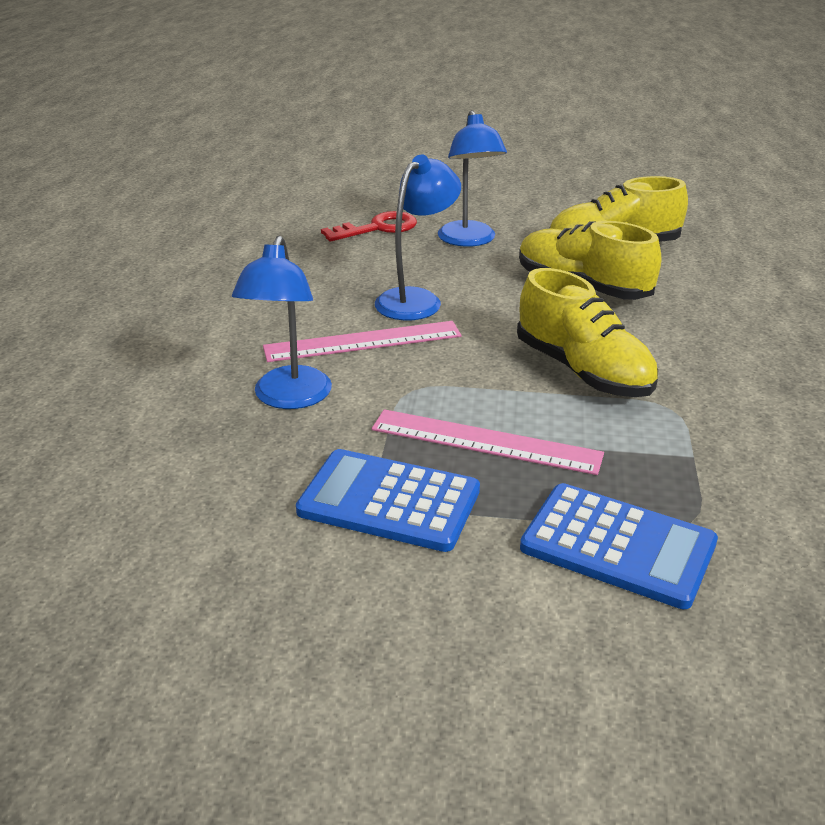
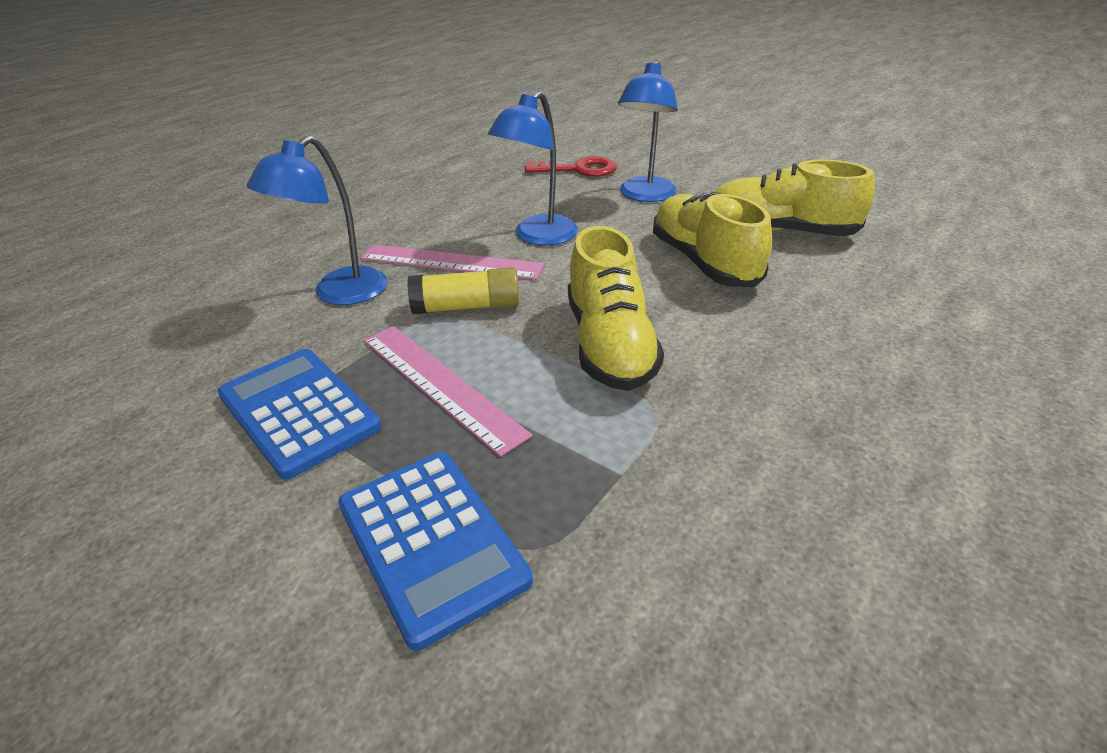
camera: 30 degrees right, 5 degrees up
(416, 299) = (538, 237): blue lamp -> blue lamp turned 150 degrees clockwise
(428, 375) = (467, 307): none -> yellow glue stick

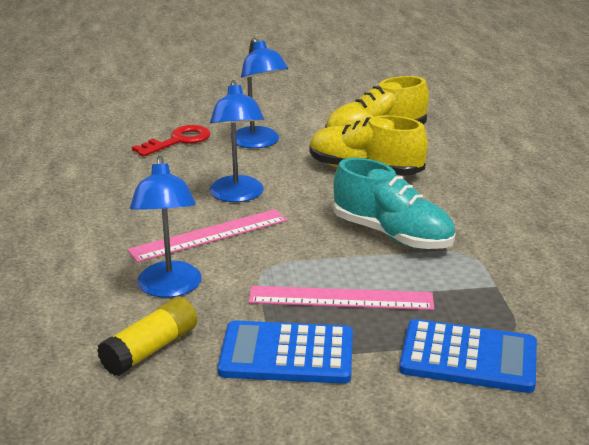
camera: 45 degrees left, 10 degrees down
(467, 307) = (274, 254): yellow glue stick -> yellow glue stick (151, 349)
(609, 345) = (392, 235): yellow shoe -> turquoise shoe

